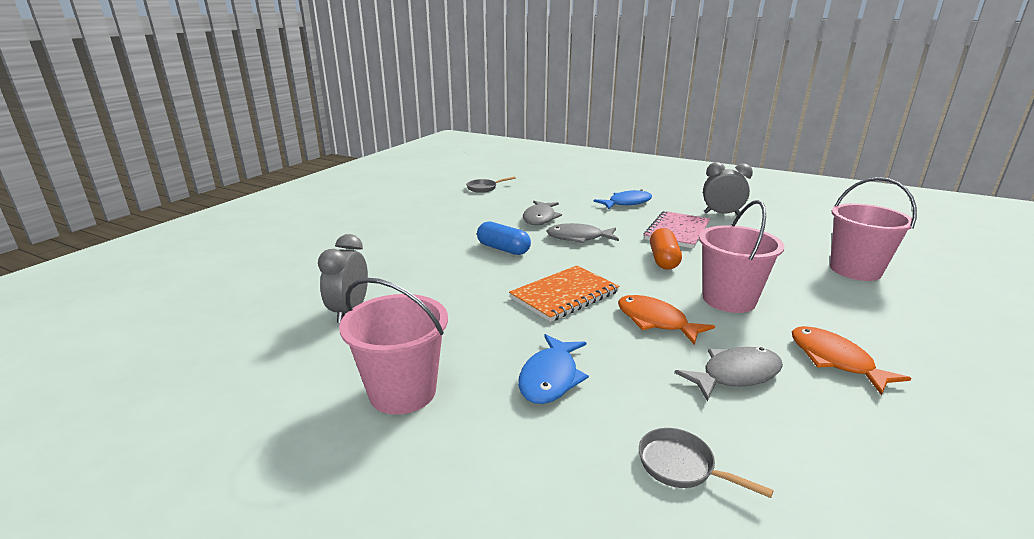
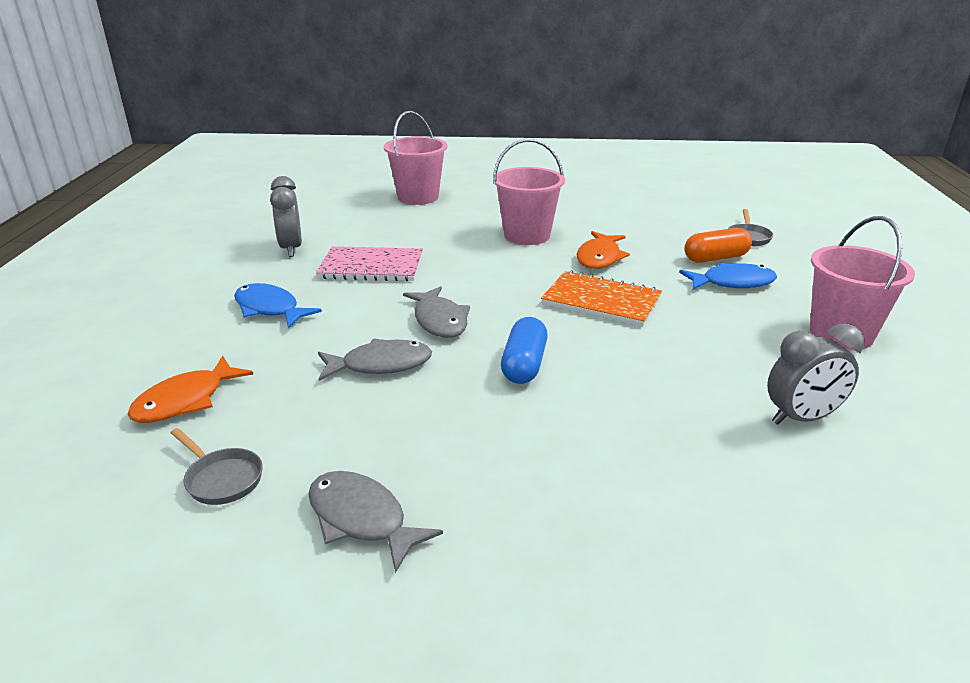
camera: 115 degrees left, 5 degrees up
(663, 260) = (465, 266): orange capsule -> orange capsule (715, 258)
(735, 375) = (638, 229): grey fish -> grey fish (362, 519)
(835, 360) = (581, 205): orange fish -> orange fish (186, 400)

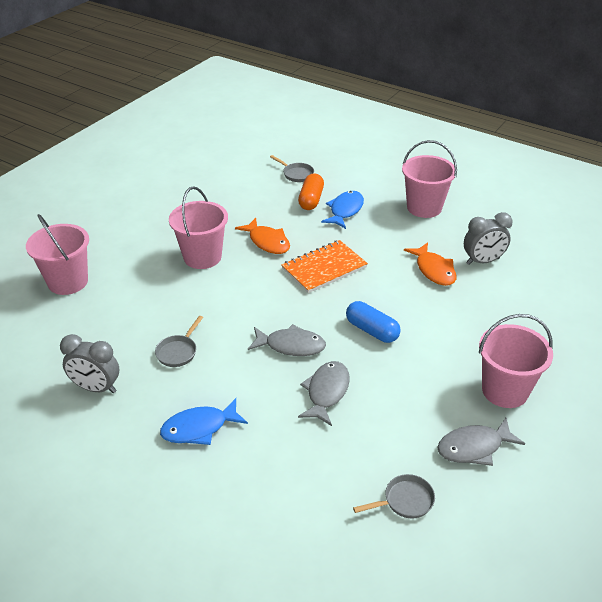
camera: 60 degrees left, 10 degrees up
(186, 400) = (302, 504): orange fish -> orange fish (434, 270)
(371, 267) = (178, 352): pink notebook -> grey pan
(515, 522) = (505, 390): none -> pink bucket
(801, 418) = (483, 261): grey clock -> grey clock turned 60 degrees clockwise

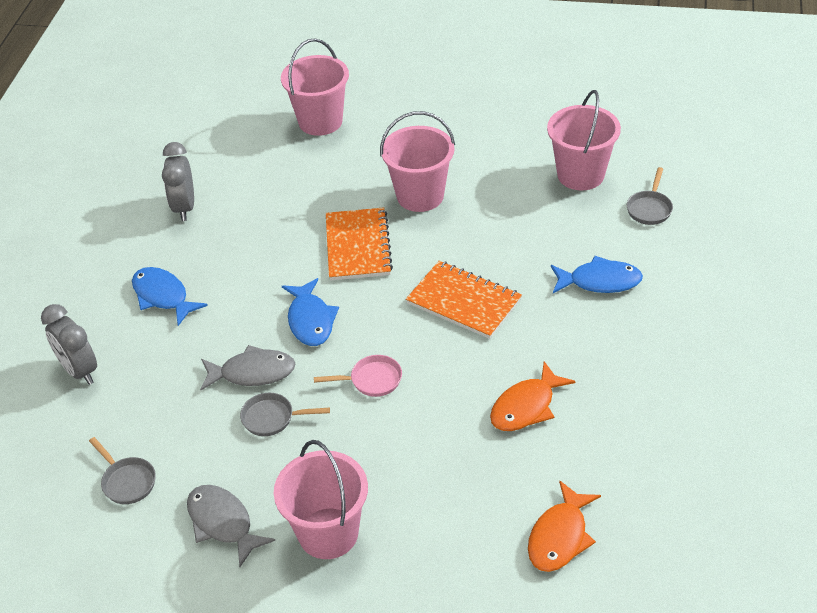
camera: 70 degrees right, 5 degrees up
(178, 352) = (259, 240): grey pan -> grey pan (272, 418)
(230, 301) = (358, 246): none -> orange notebook
(267, 242) = (483, 236): orange fish -> orange fish (560, 536)
(291, 346) = (310, 320): grey fish -> blue fish
(311, 200) = (600, 242): orange capsule -> none
(372, 330) = (372, 380): blue capsule -> pink pan
(424, 207) = (667, 358): pink bucket -> pink bucket (580, 175)
(483, 261) = (580, 454): grey clock -> grey clock (79, 370)

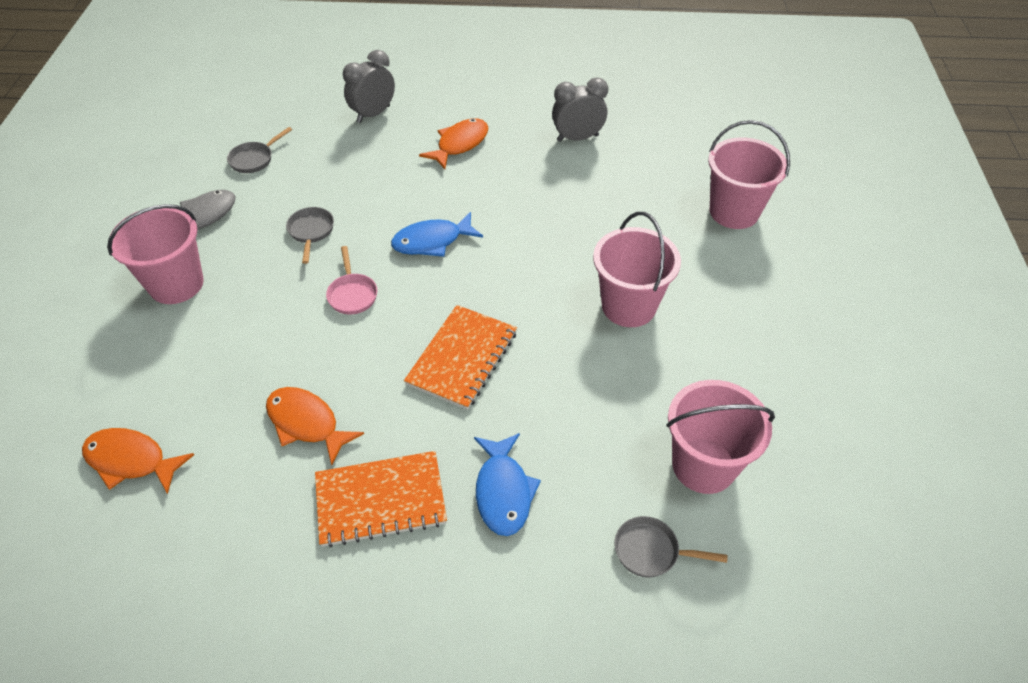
camera: 80 degrees right, 5 degrees up
(163, 296) = (459, 144): blue fish -> orange fish
(252, 373) = (366, 212): grey fish -> none
(358, 246) = (539, 264): orange notebook -> orange notebook (380, 500)

